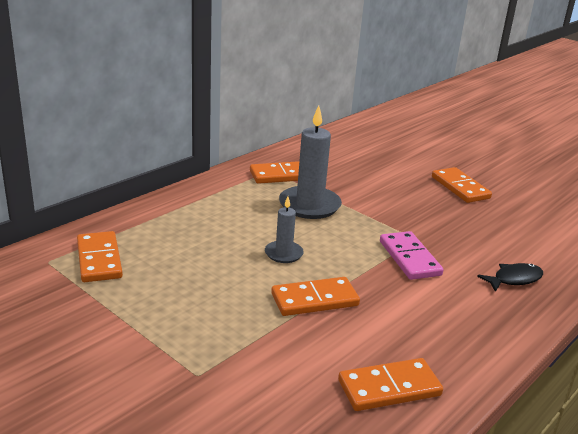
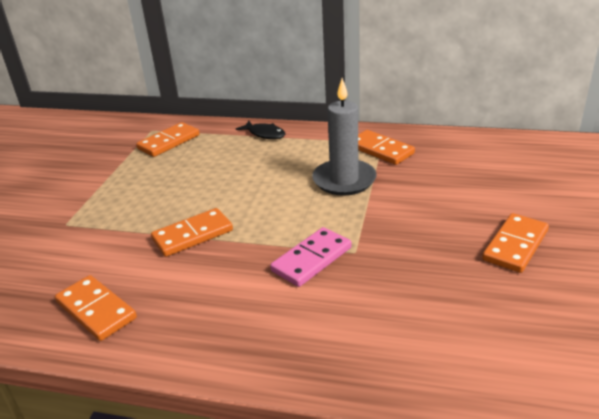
camera: 65 degrees right, 5 degrees up
(283, 254) = (248, 198): grey candle -> none
(314, 300) = (193, 235): orange domino -> orange domino turned 75 degrees counterclockwise
(514, 279) = (345, 339): black fish -> black fish (264, 134)

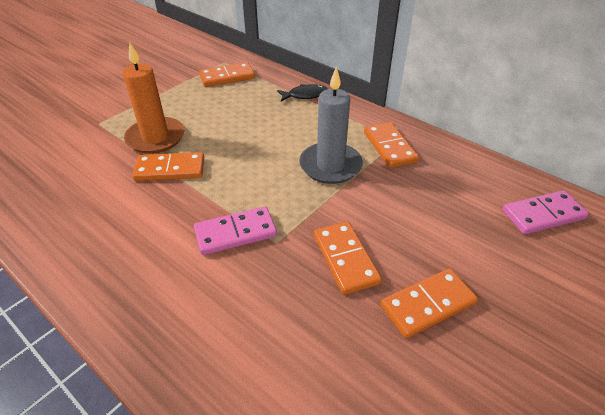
camera: 25 degrees right, 10 degrees up
(96, 310) = (53, 206): orange domino -> orange domino (345, 259)
(147, 215) = (155, 138): none -> orange candle
(264, 134) = (305, 95): black fish -> black fish turned 75 degrees counterclockwise
(539, 157) = (542, 214): none -> pink domino

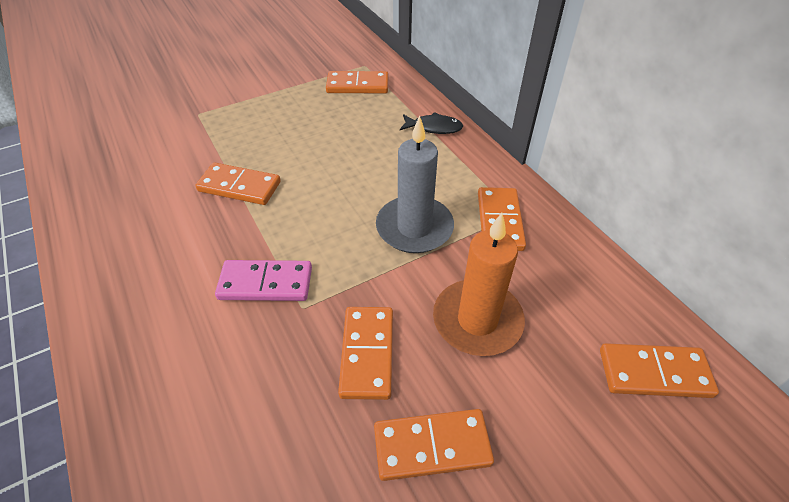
camera: 20 degrees right, 5 degrees up
(155, 138) = (244, 145): orange candle -> orange candle (477, 320)
(542, 214) = (654, 373): pink domino -> orange domino

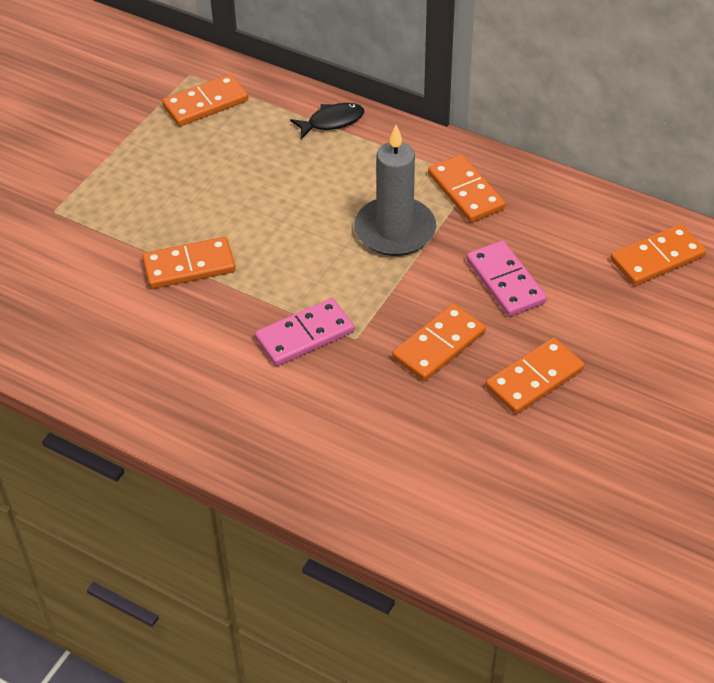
camera: 30 degrees left, 0 degrees up
(367, 353) = (438, 345): orange domino -> orange domino turned 75 degrees clockwise
(477, 320) = (505, 281): orange candle -> pink domino

